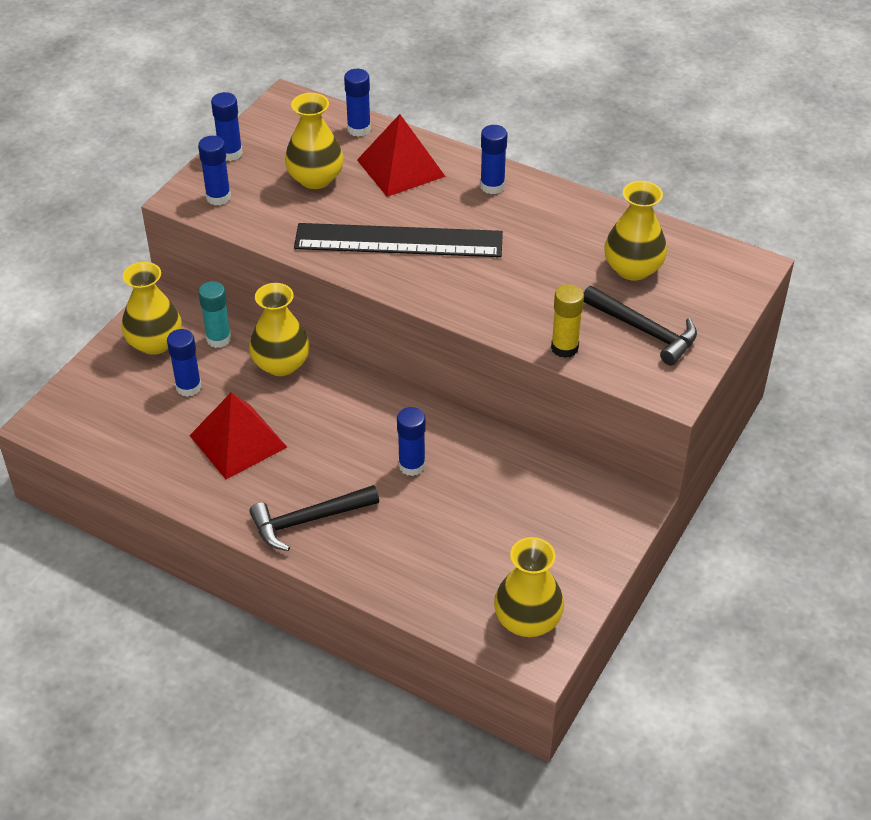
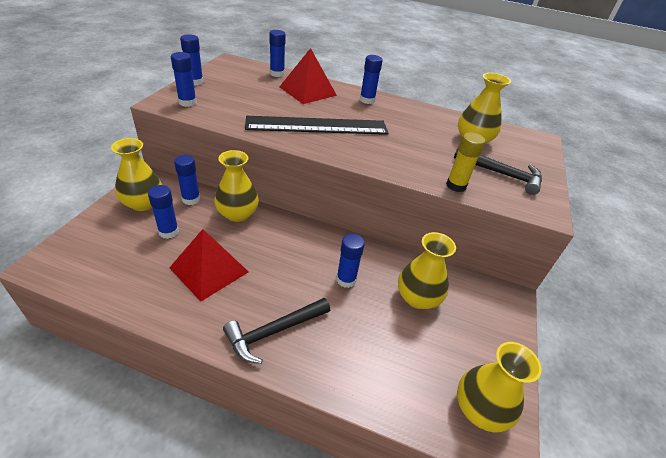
camera: 15 degrees left, 5 degrees down
(218, 339) = (191, 199): turquoise glue stick -> blue glue stick
(315, 178) = (254, 95): yellow vase -> yellow vase (417, 298)

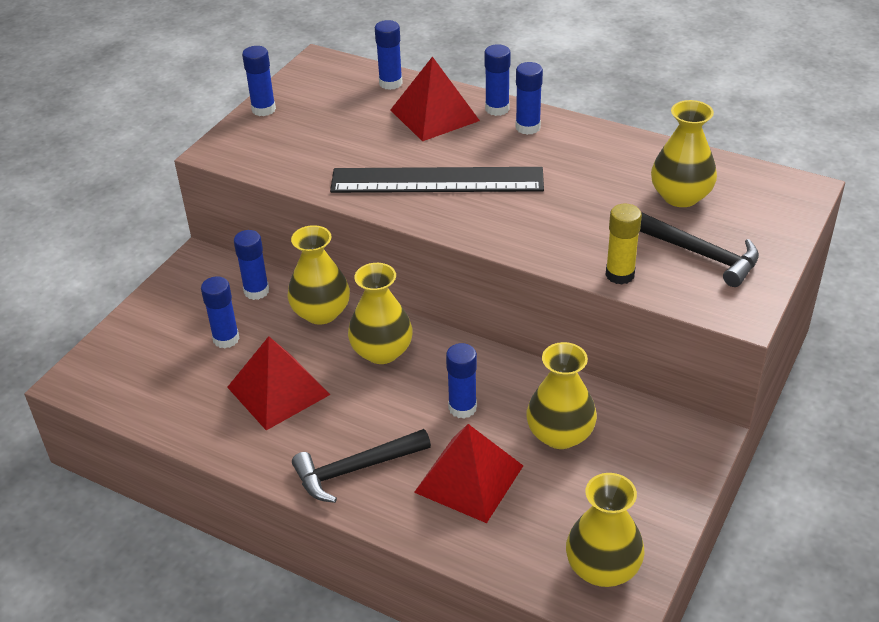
camera: 15 degrees right, 0 degrees up
(143, 203) = (191, 297): yellow vase -> yellow vase (382, 351)
(187, 102) = (252, 149): blue glue stick -> blue glue stick (497, 109)
(362, 335) = (469, 478): none -> red pyramid

